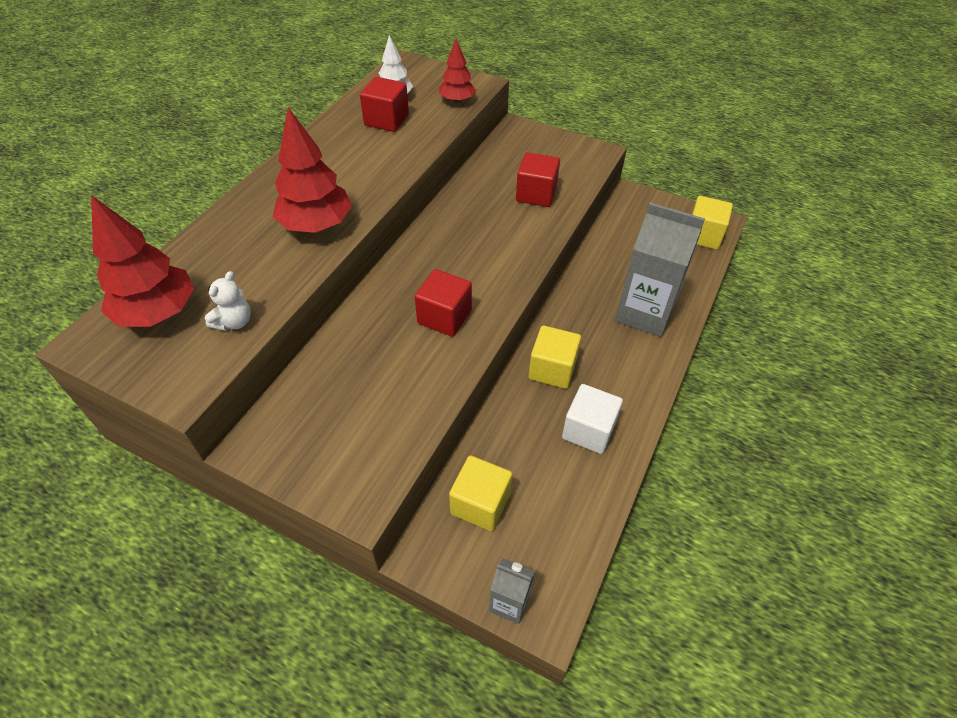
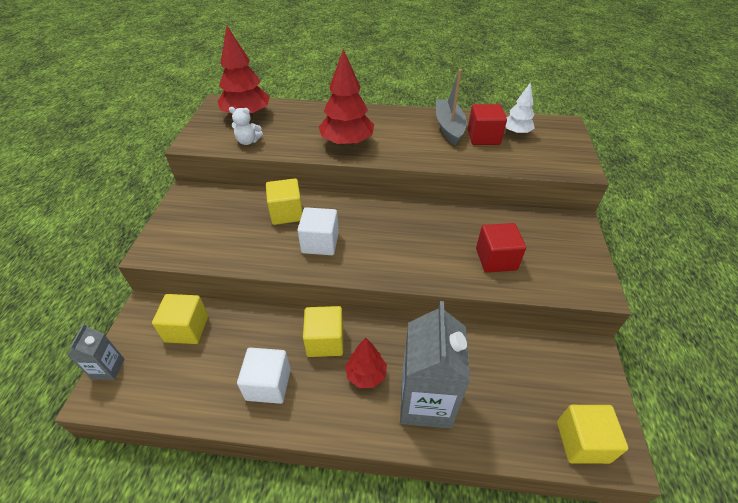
camera: 70 degrees right, 5 degrees down
(348, 136) = (449, 127): none -> grey boat
(372, 337) = (286, 213): none -> yellow cube
(444, 317) = (320, 243): red cube -> white cube
(457, 100) = (544, 163): red tree -> red tree (366, 375)

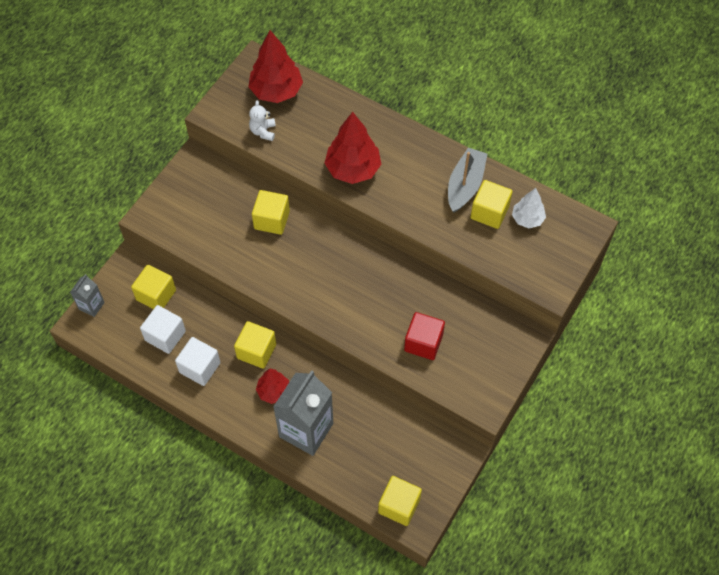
camera: 25 degrees right, 15 degrees up
(248, 141) = (263, 131): white teddy bear -> white teddy bear turned 60 degrees clockwise
(320, 243) = (285, 265): white cube -> white cube (165, 336)
(483, 137) = (489, 212): red cube -> yellow cube

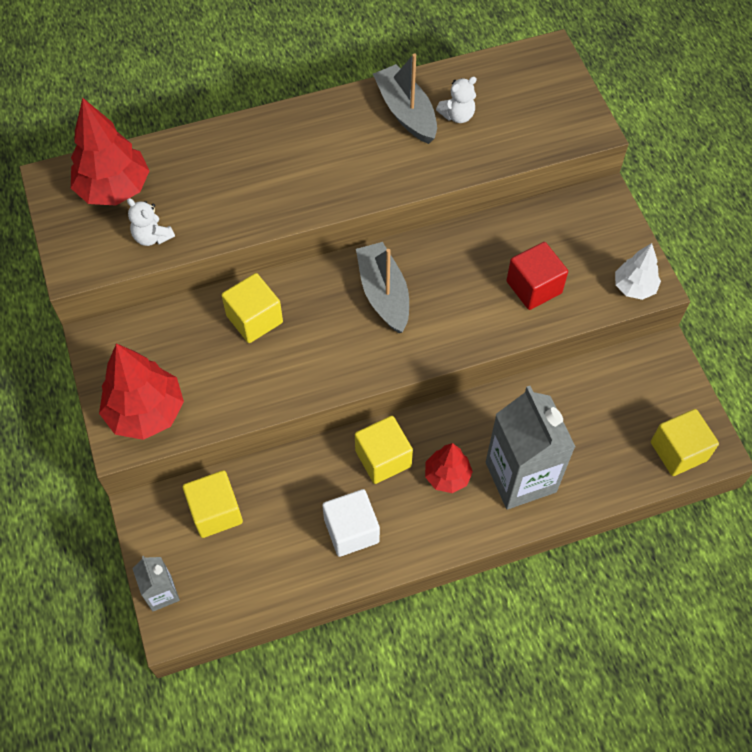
camera: 50 degrees left, 0 degrees up
(165, 336) = (277, 539): white cube -> none
(346, 269) = (383, 294): none -> grey boat
(353, 169) = (288, 190): red tree -> red tree (146, 412)
(489, 212) = (457, 115): yellow cube -> white teddy bear
(527, 219) = (494, 92): white tree -> white tree (634, 287)

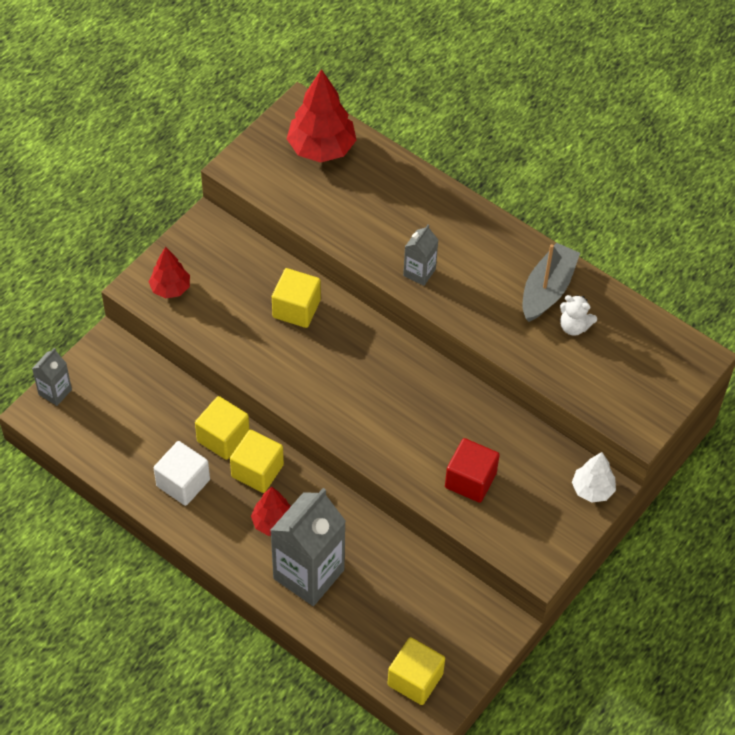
camera: 55 degrees right, 5 degrees down
(146, 412) = (170, 288): red tree -> red tree, size x0.59
(152, 237) = (298, 196): white teddy bear -> none
(216, 512) = (138, 388): yellow cube -> yellow cube (223, 438)
(314, 192) = (419, 272): none -> grey carton
(383, 294) = (383, 380): grey boat -> none
(634, 287) = (527, 554): white tree -> white tree (592, 489)

